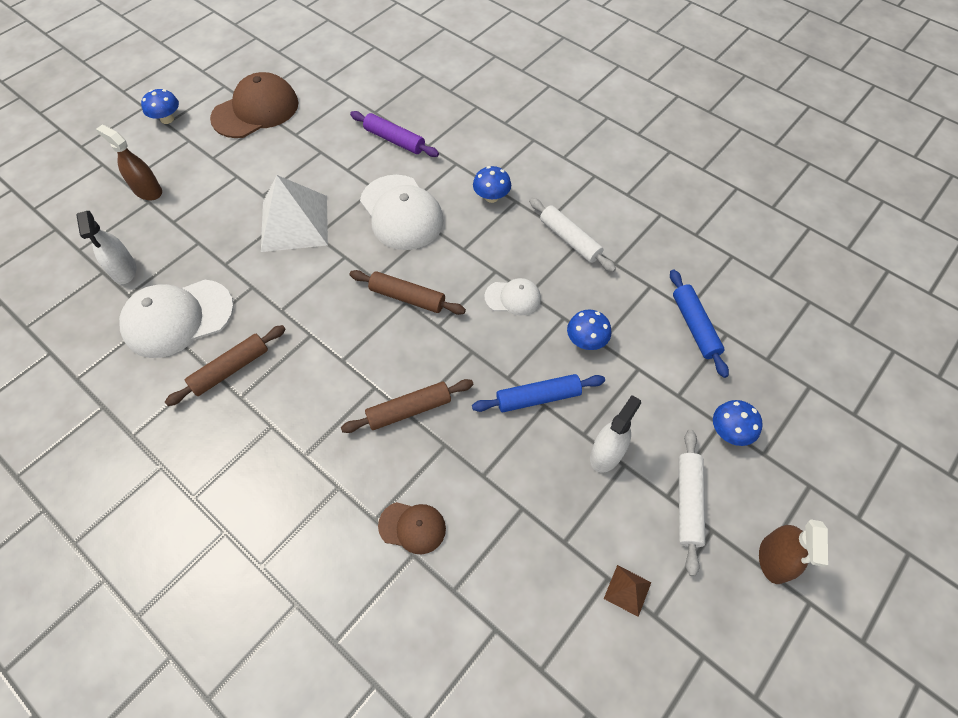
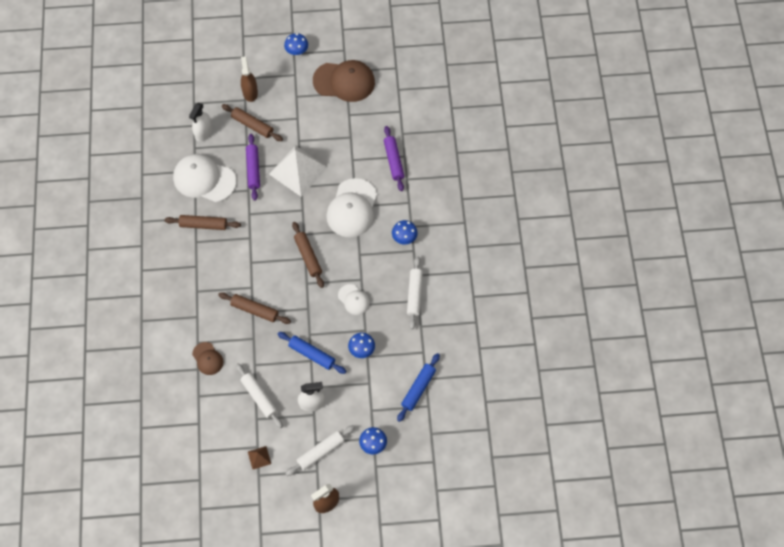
camera: 45 degrees right, 5 degrees up
(186, 219) = (252, 125): none -> brown rolling pin
(235, 261) = (253, 169): none -> purple rolling pin
(536, 510) = (259, 397): none -> white rolling pin

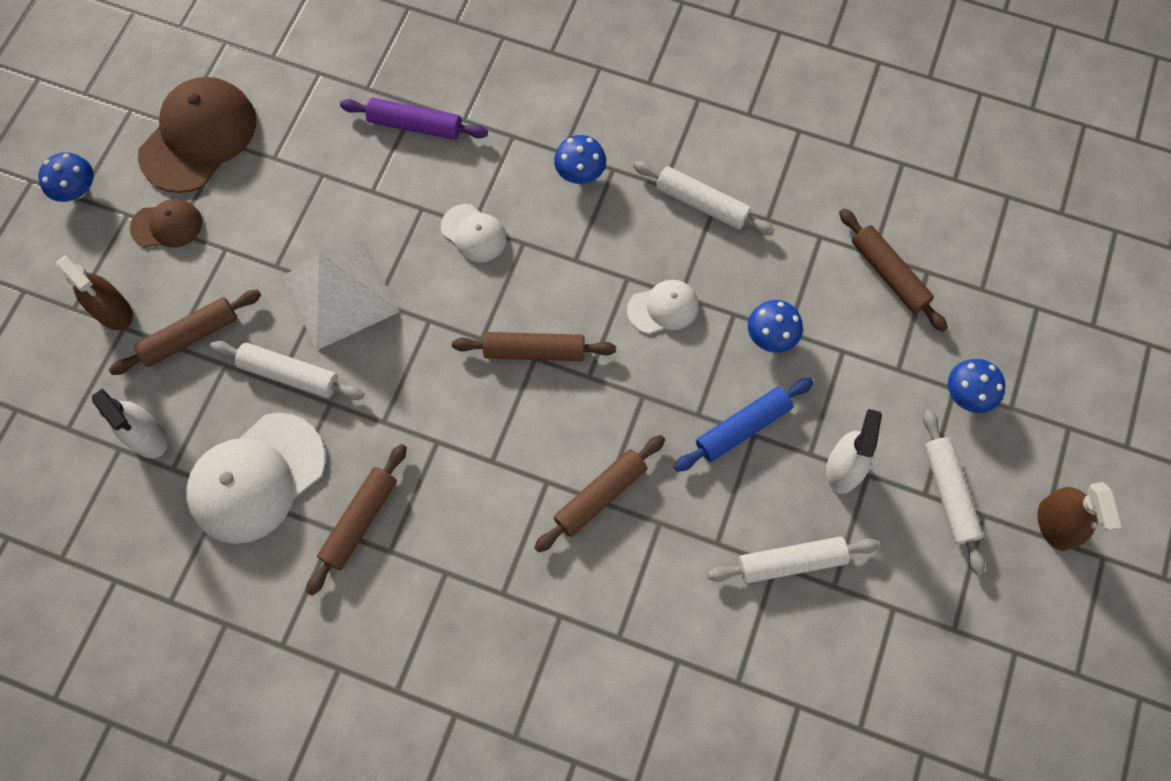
camera: 65 degrees left, 5 degrees up
(207, 358) = (664, 631): brown cap -> brown cap (167, 225)
(250, 92) = (113, 311): brown spray bottle -> brown spray bottle turned 150 degrees counterclockwise
(253, 169) = (289, 375): purple rolling pin -> white rolling pin
(259, 457) = (918, 613): brown pyramid -> none
(352, 208) = (474, 233): white cap -> white cap, size x0.53
(418, 389) = (888, 274): blue rolling pin -> brown rolling pin

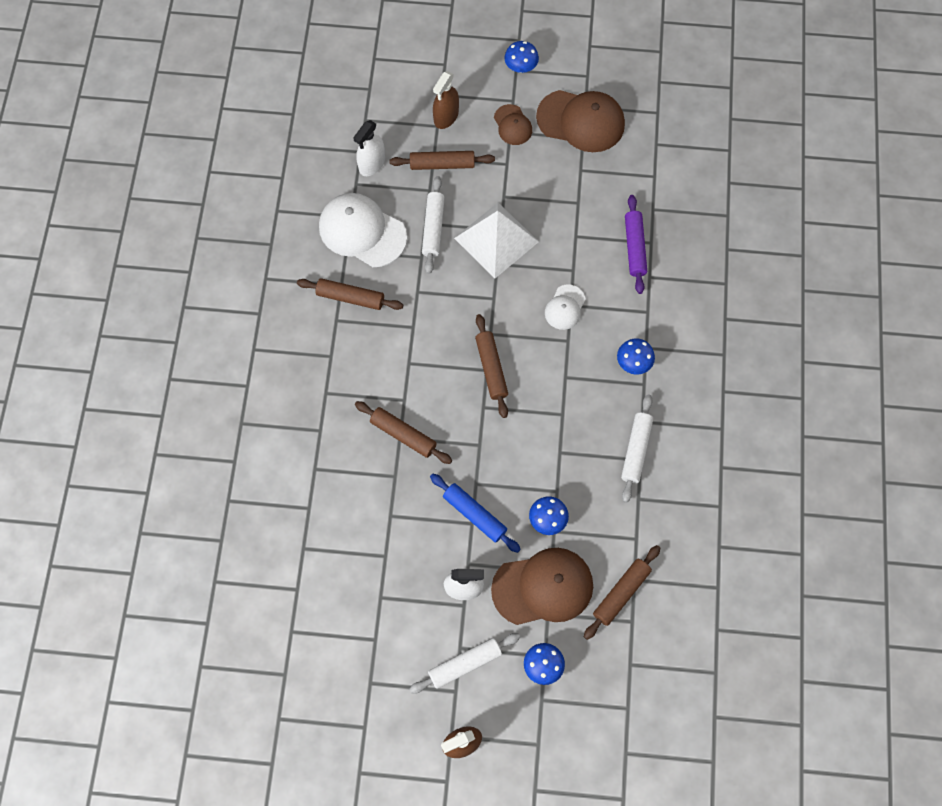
camera: 75 degrees right, 0 degrees up
(190, 336) = (442, 164): brown rolling pin -> brown rolling pin turned 45 degrees counterclockwise
(663, 308) = (547, 443): white cap -> none
(791, 562) = (389, 566): white rolling pin -> none
(862, 366) = (543, 587): none -> brown cap

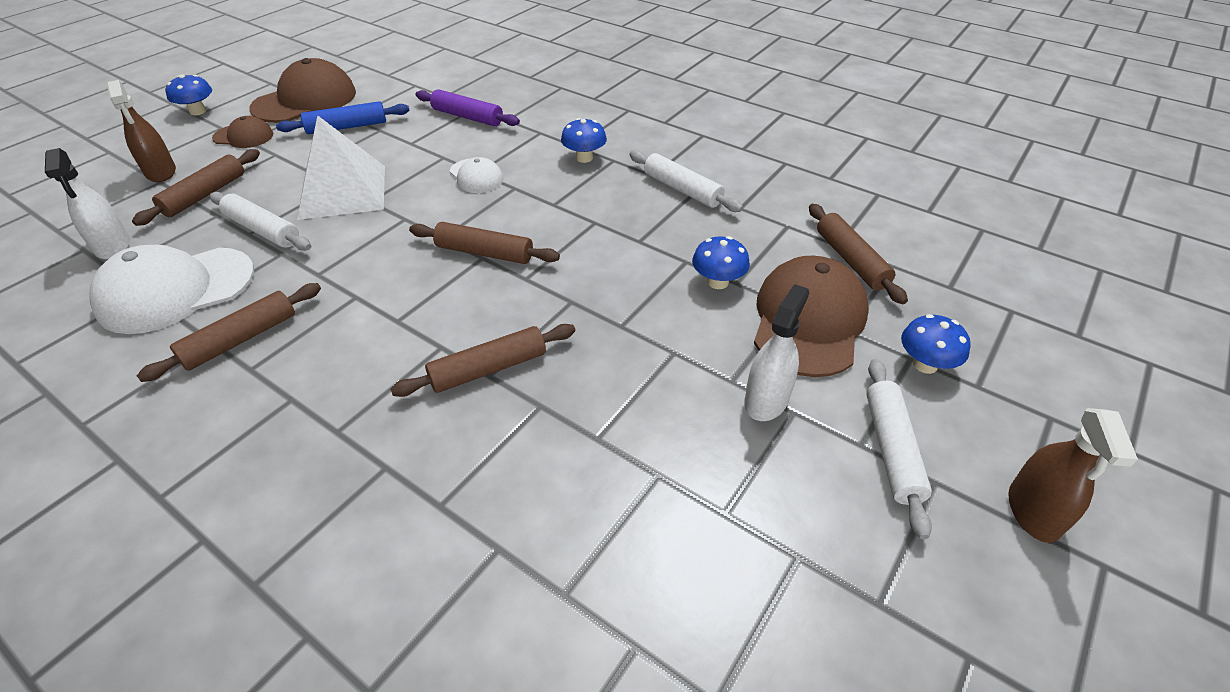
camera: 60 degrees left, 25 degrees down
(474, 515) = (664, 344): blue rolling pin -> blue rolling pin (347, 127)

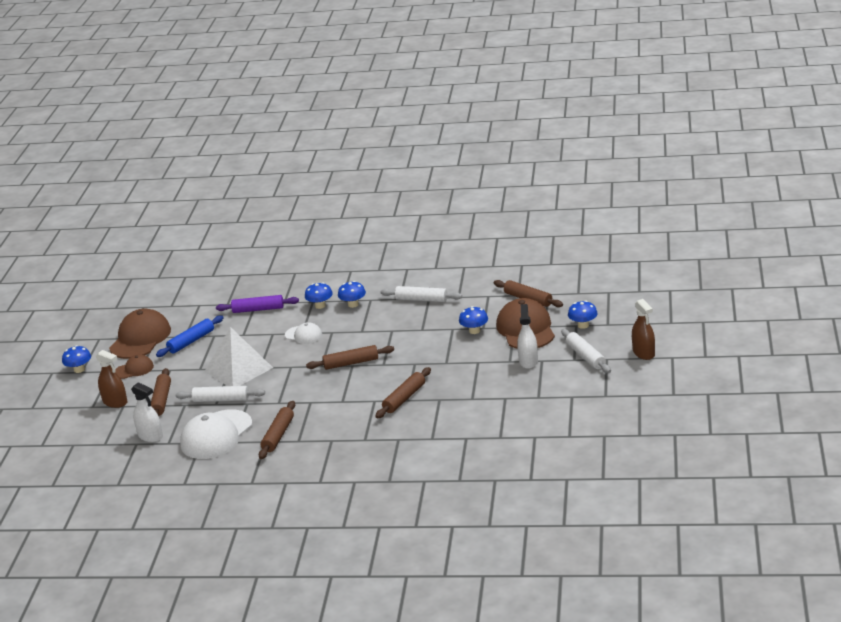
camera: 25 degrees left, 15 degrees down
(542, 142) = (320, 305): none -> blue mushroom

